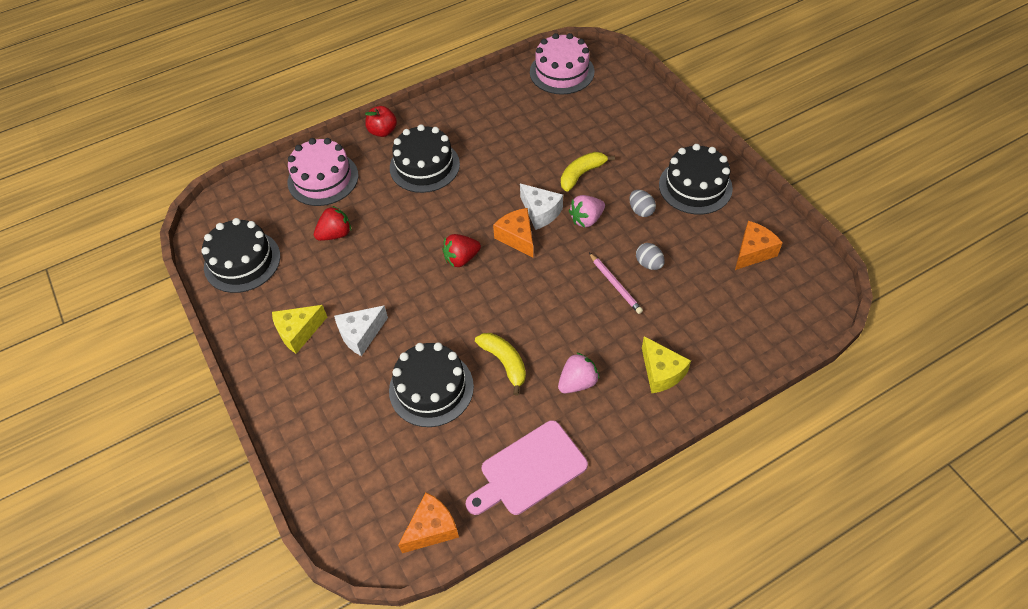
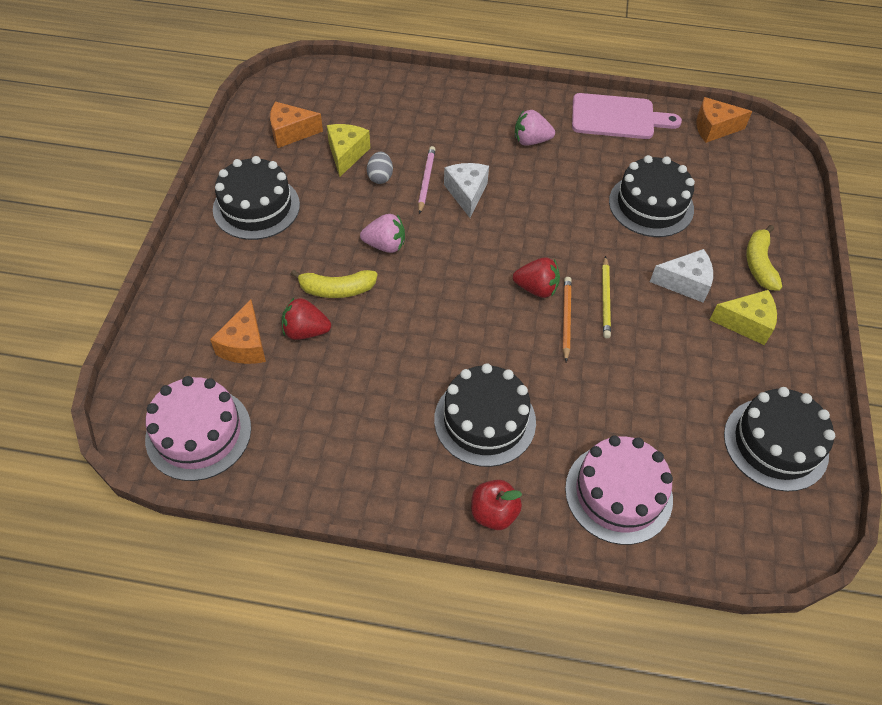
camera: 145 degrees left, 0 degrees up
(335, 234) = (648, 404): red strawberry -> red strawberry (305, 331)
(409, 283) = (605, 299): none -> yellow pencil
(425, 252) = (566, 319): none -> orange pencil
(504, 362) = (574, 185): yellow banana -> yellow banana (759, 264)
(517, 237) = (465, 272): orange cheese -> orange cheese (245, 345)
(540, 212) = (418, 280): white cheese -> white cheese (467, 193)
(641, 210) = (329, 220): grey egg -> none
(661, 372) = (463, 110): yellow cheese -> yellow cheese (346, 154)

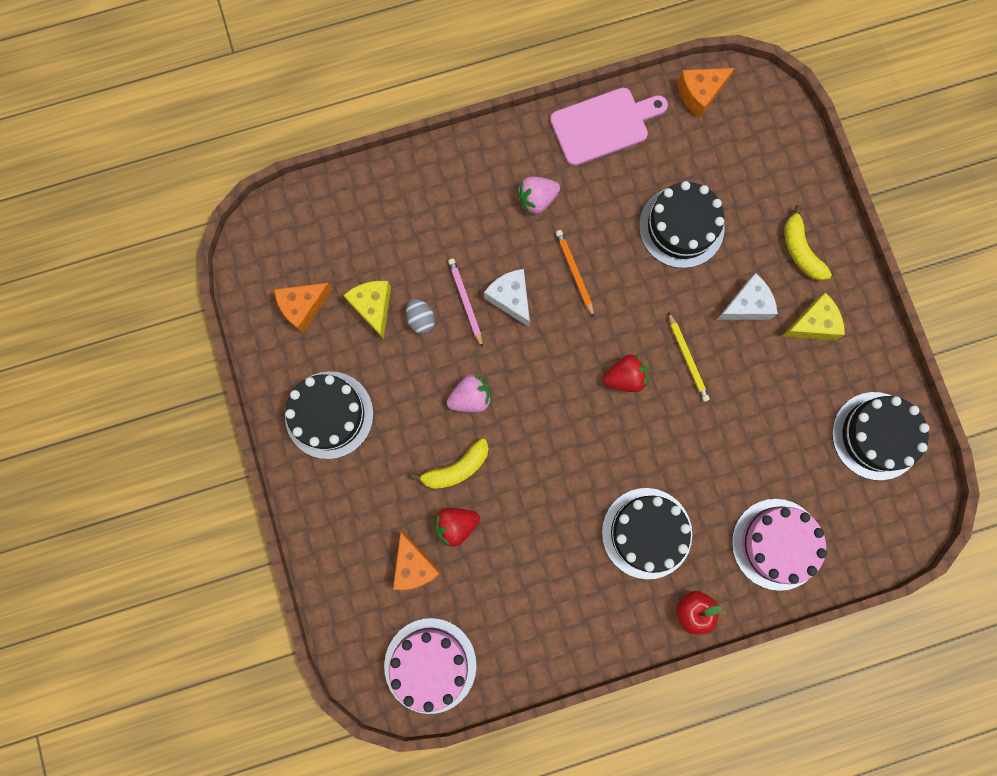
camera: 25 degrees left, 25 degrees up
(566, 319) = (664, 397): orange pencil -> orange pencil (574, 272)

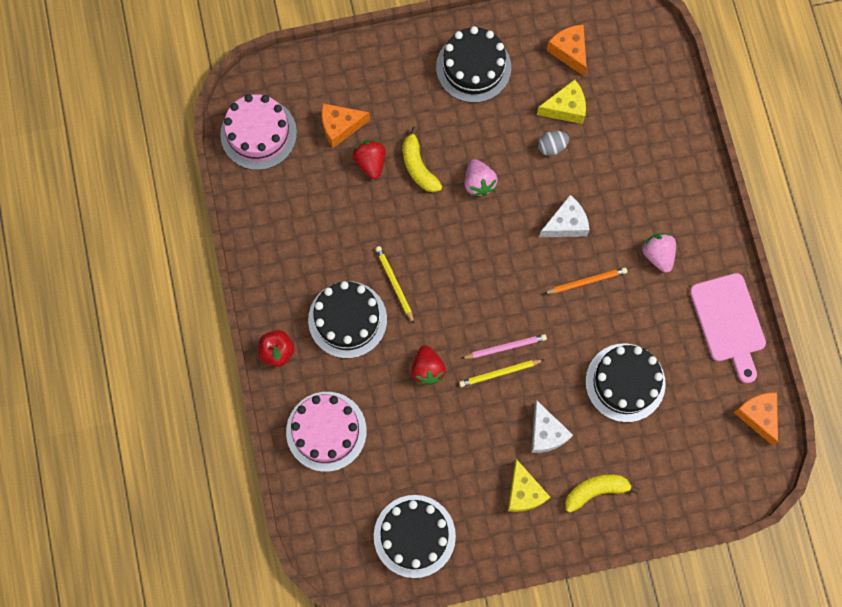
camera: 95 degrees right, 5 degrees down
(465, 302) = (565, 185): pink pencil -> pink pencil (505, 347)
(599, 483) = (394, 284): none -> yellow pencil
(625, 377) = (486, 316): red strawberry -> red strawberry (427, 369)

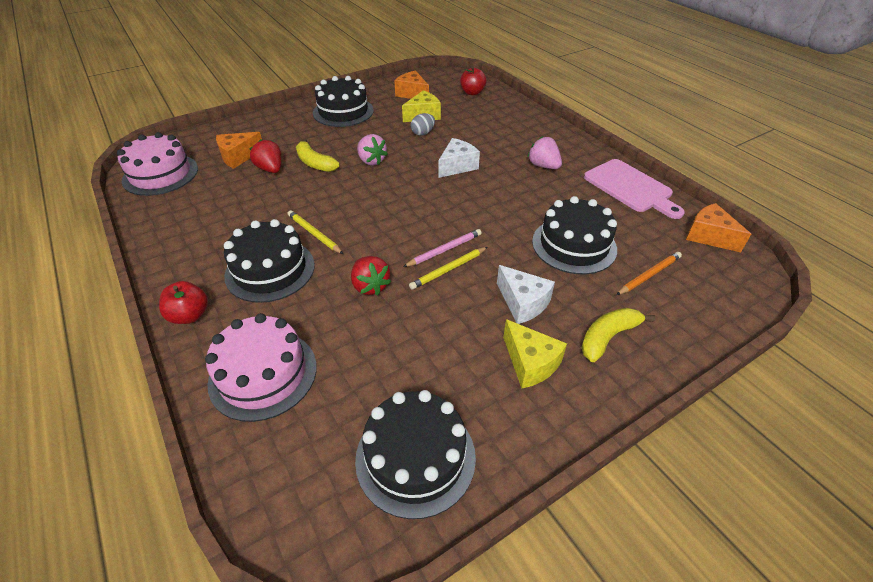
camera: 20 degrees left, 30 degrees down
(586, 281) = (495, 192): orange pencil -> orange pencil (649, 275)
(646, 73) = (472, 92): none -> red apple

